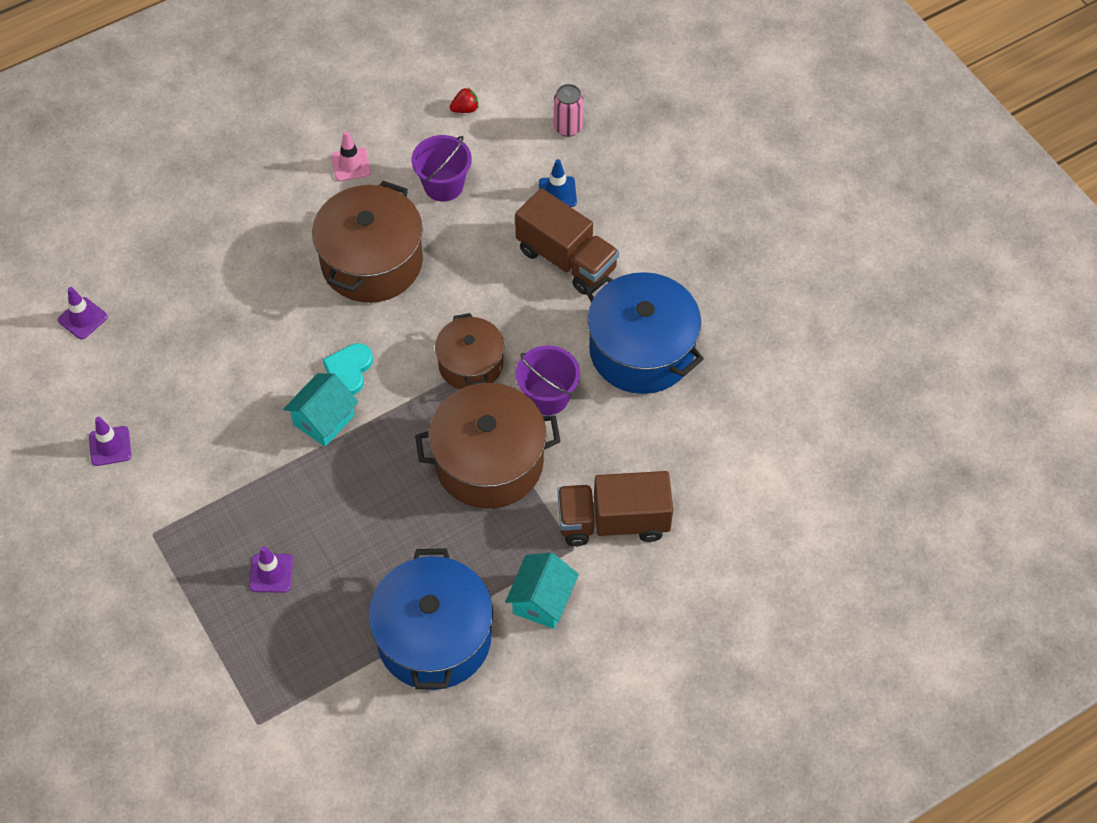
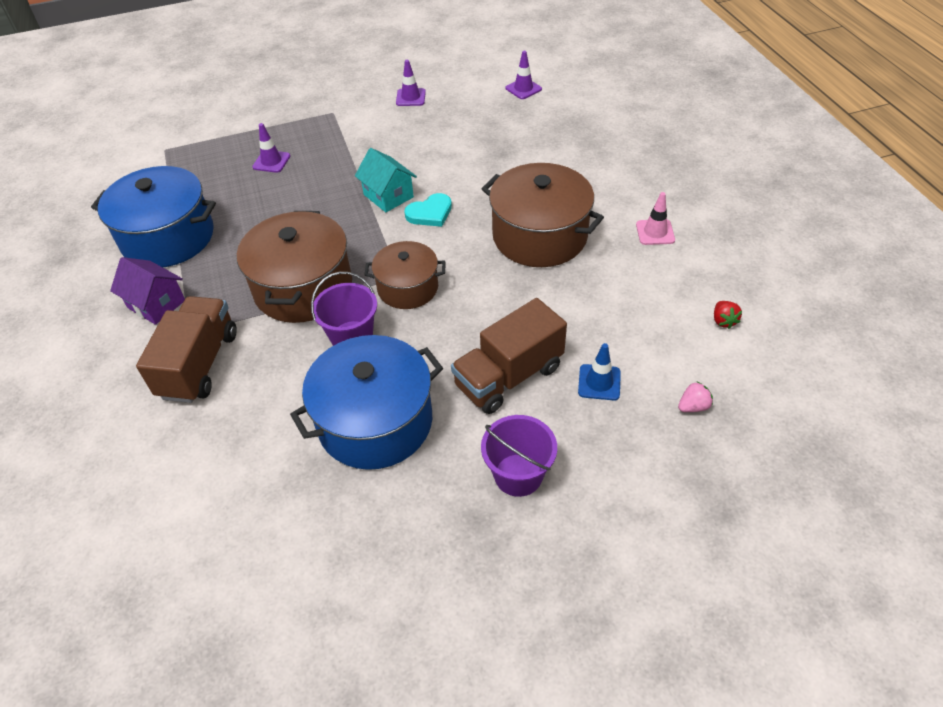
camera: 105 degrees right, 10 degrees down
(349, 370) = (430, 213): turquoise heart -> turquoise heart turned 120 degrees clockwise
(443, 185) = (621, 293): purple bucket -> purple bucket (518, 475)
(542, 600) = (156, 304): turquoise house -> purple house
(568, 127) = (693, 406): pink can -> pink strawberry

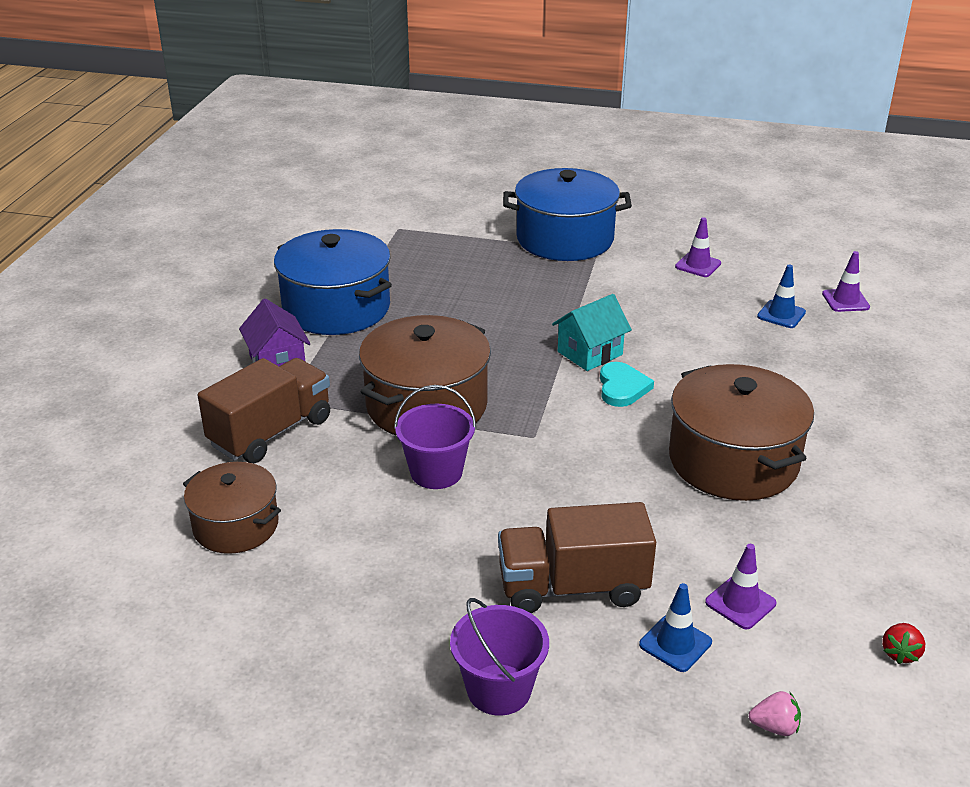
camera: 30 degrees right, 15 degrees down
(271, 161) = (493, 276): purple traffic cone -> purple traffic cone (740, 603)
(375, 422) = (392, 563): blue pot -> blue pot (565, 239)
(388, 196) = (589, 353): turquoise house -> turquoise house turned 60 degrees clockwise
(408, 288) = (535, 451): brown pot -> brown pot (236, 526)
(430, 213) = (622, 387): turquoise heart -> turquoise heart turned 90 degrees counterclockwise
(491, 115) = (781, 314): none -> blue traffic cone
(655, 232) = (889, 516): pink traffic cone -> none

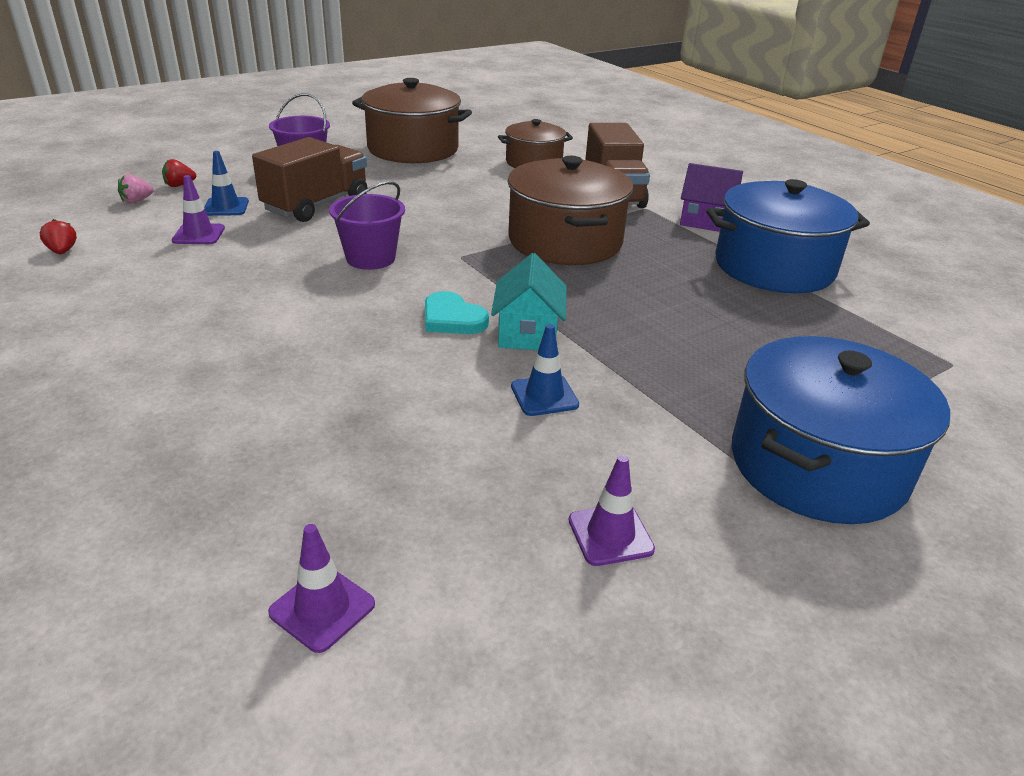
camera: 130 degrees right, 0 degrees up
(436, 472) = (484, 215): purple bucket -> purple bucket (370, 258)
(697, 740) = (179, 185): none -> red strawberry
(733, 461) = (283, 307): brown pot -> brown pot (413, 149)
(781, 314) = (395, 508): blue traffic cone -> blue traffic cone (544, 396)

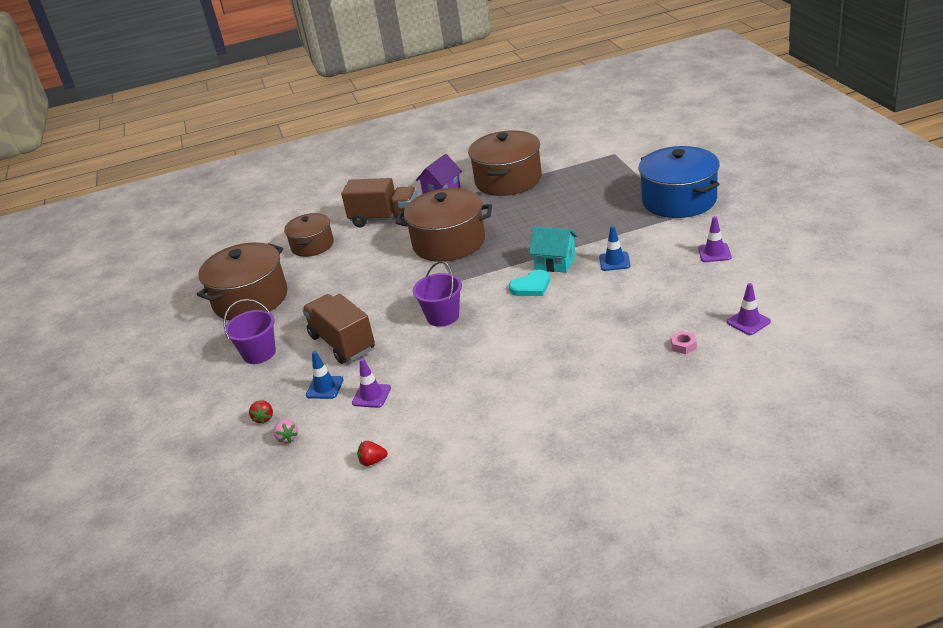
camera: 65 degrees left, 0 degrees up
(248, 505) = (683, 346): none -> pink nut
(774, 267) = (508, 180): blue pot -> brown pot

